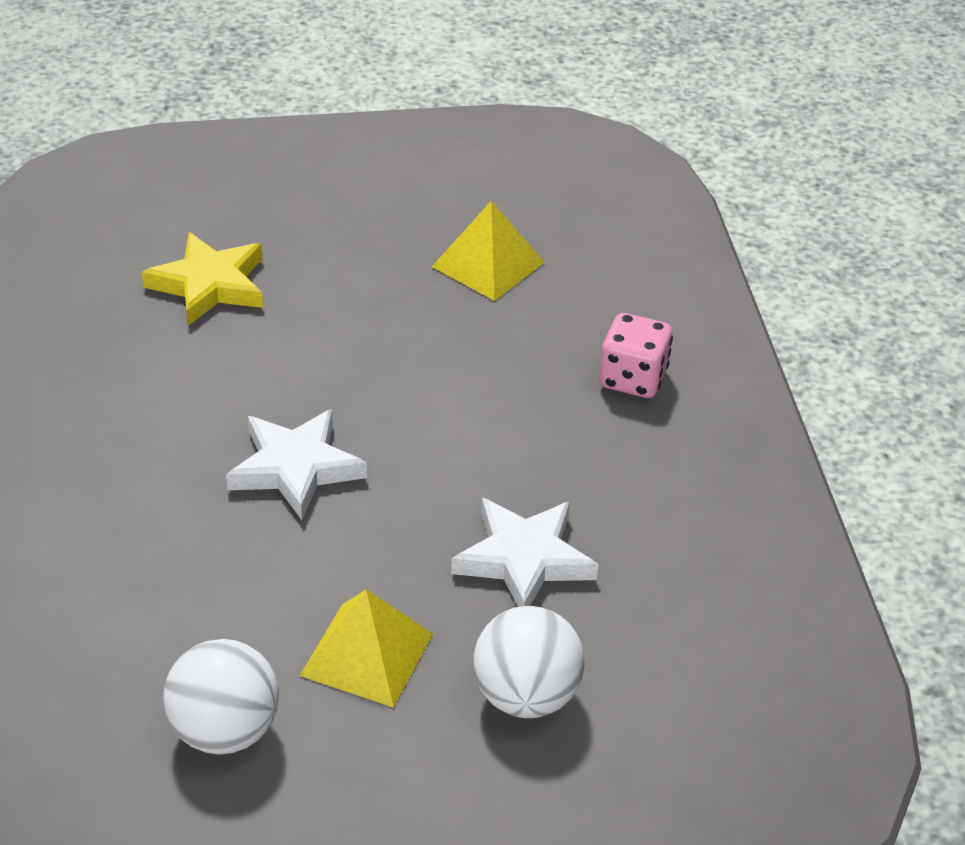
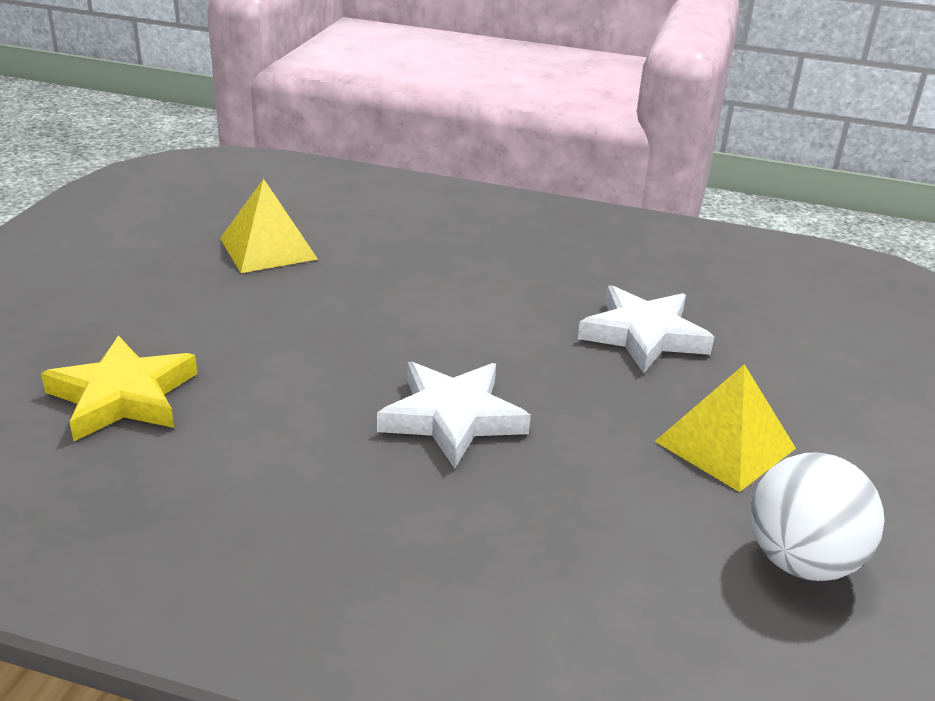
camera: 65 degrees left, 10 degrees down
(526, 696) = (801, 378): white ball -> none
(632, 379) = (467, 233): pink dice -> none

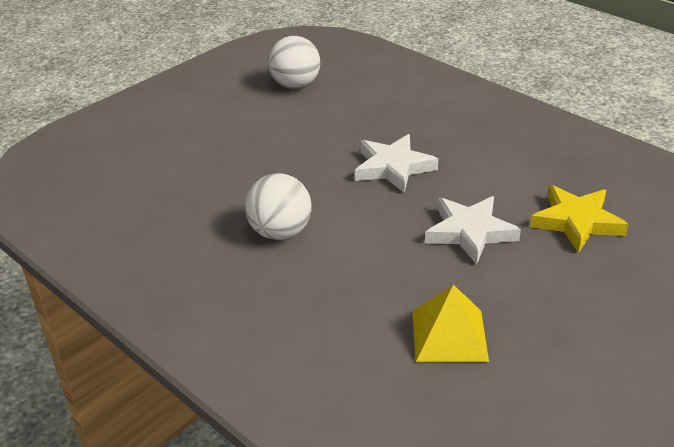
camera: 150 degrees left, 5 degrees up
(530, 297) = (280, 232): none -> white ball
(643, 335) = (238, 188): white star -> white star (469, 232)
(725, 444) = (270, 126): yellow pyramid -> none

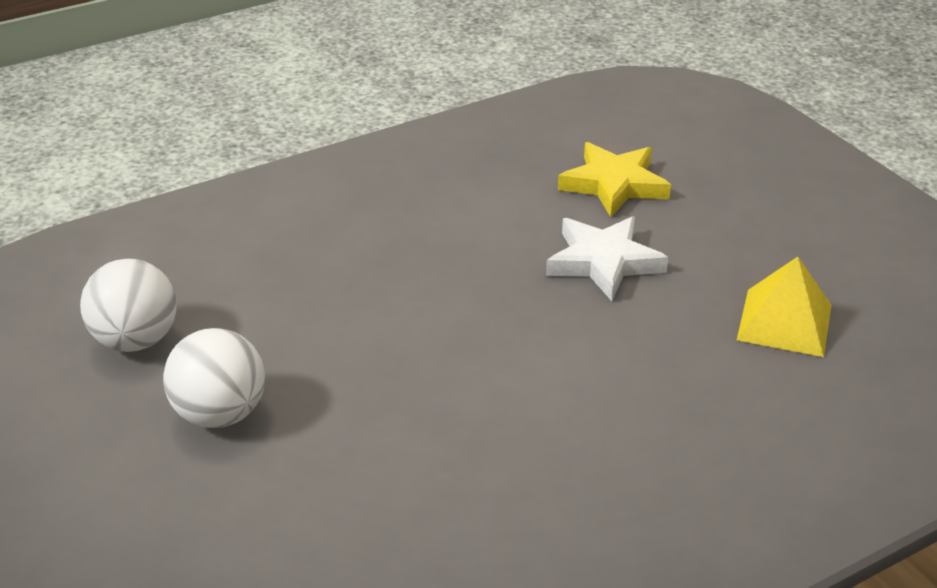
camera: 75 degrees left, 0 degrees up
(280, 232) = (538, 425): white ball -> white ball (220, 414)
(393, 167) = (434, 290): white star -> none

